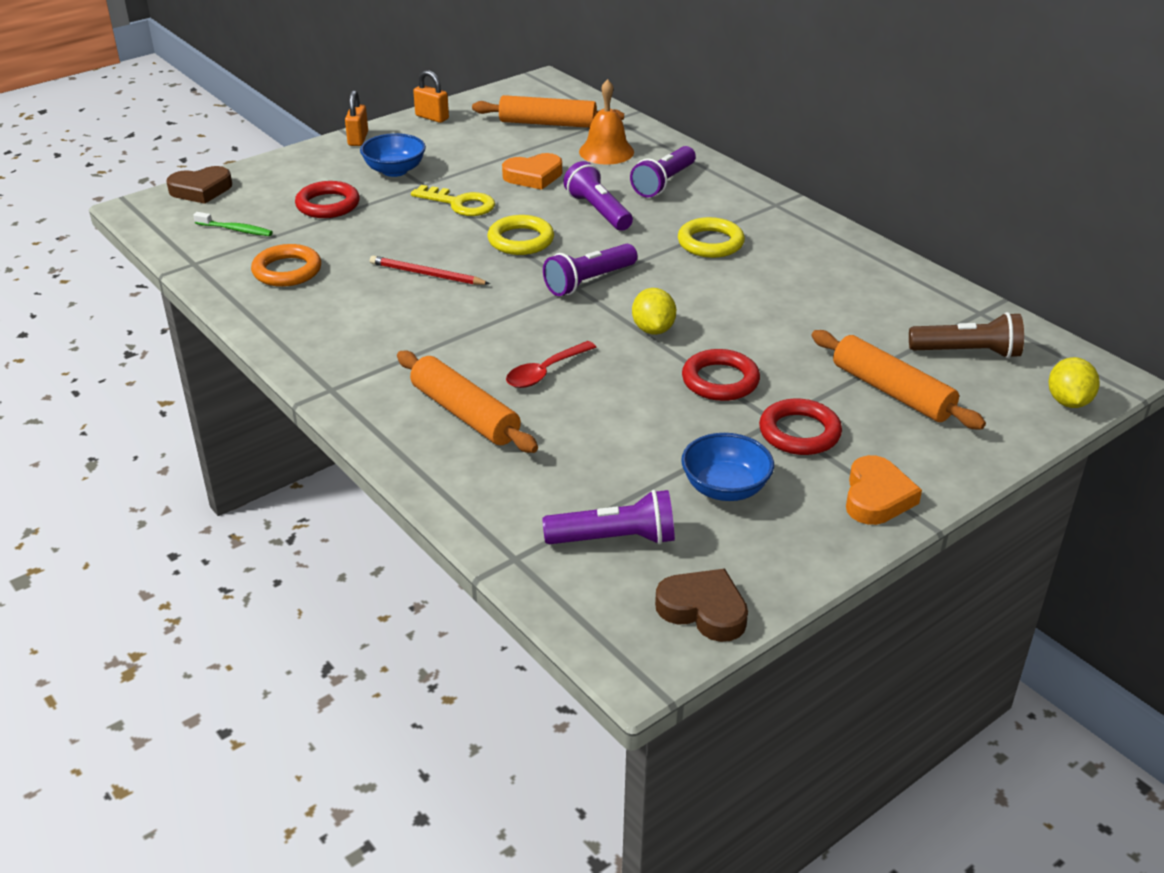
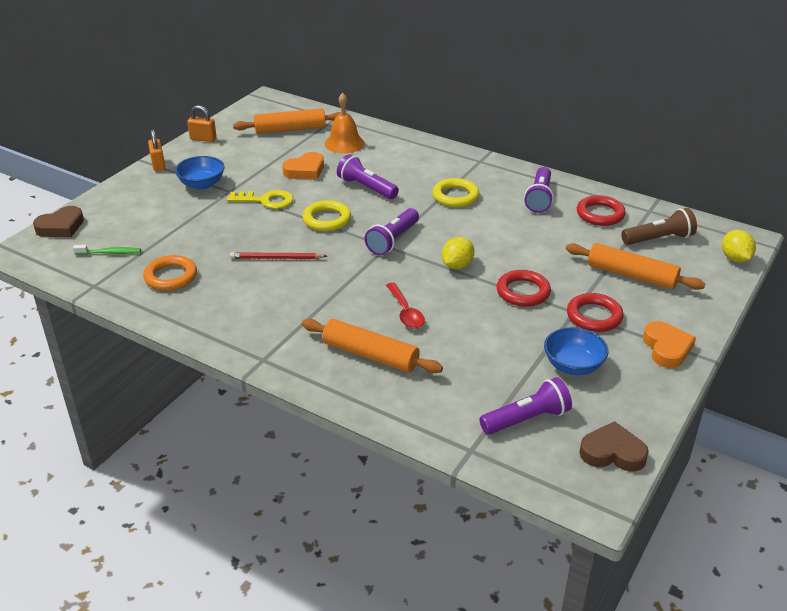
camera: 20 degrees left, 0 degrees up
(328, 205) = (168, 220): red ring -> red ring (600, 214)
(545, 372) = (405, 312): red spoon -> red spoon turned 45 degrees counterclockwise
(653, 329) = (457, 265): yellow lemon -> yellow lemon turned 60 degrees clockwise
(664, 183) = (398, 159): purple flashlight -> purple flashlight (539, 198)

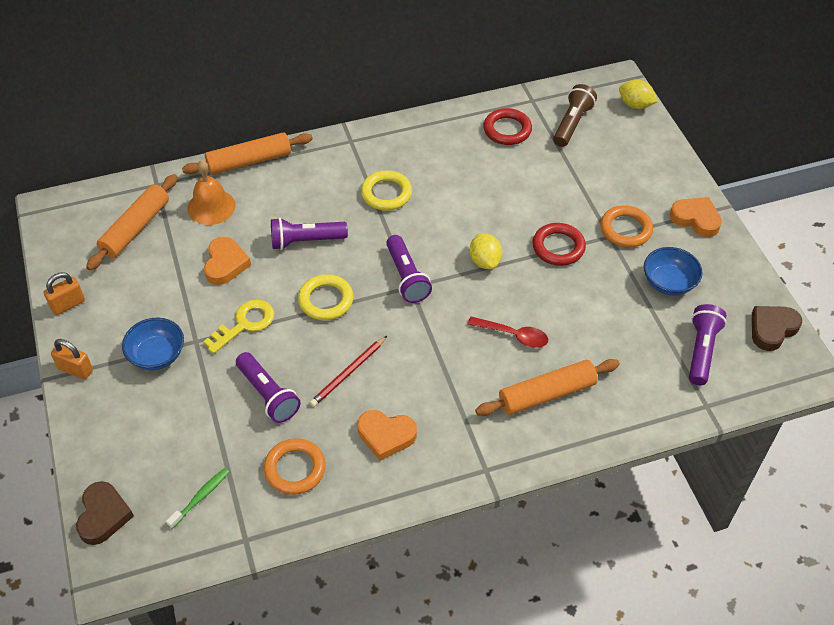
camera: 50 degrees left, 15 degrees up
(241, 300) = (386, 436): none -> orange heart
(539, 198) = (447, 146): purple flashlight -> purple flashlight (268, 394)
(594, 316) = (625, 229): red ring -> orange ring
(631, 275) = (599, 173): orange rolling pin -> orange rolling pin (249, 161)

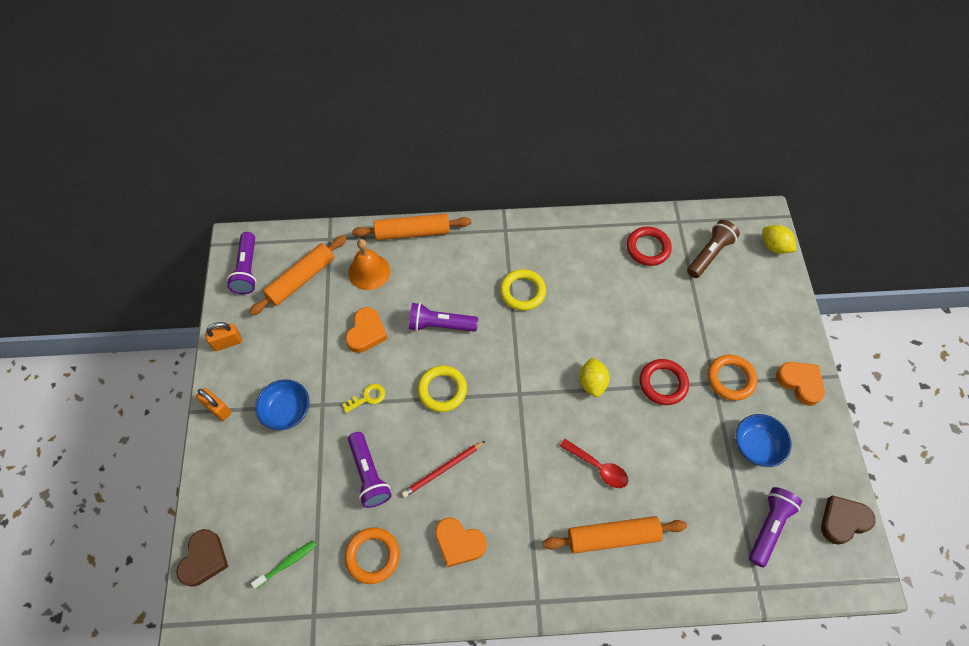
camera: 15 degrees right, 10 degrees up
(245, 324) = (367, 397): yellow key -> yellow key, size x0.64
(407, 277) = (518, 383): purple flashlight -> purple flashlight (247, 269)

